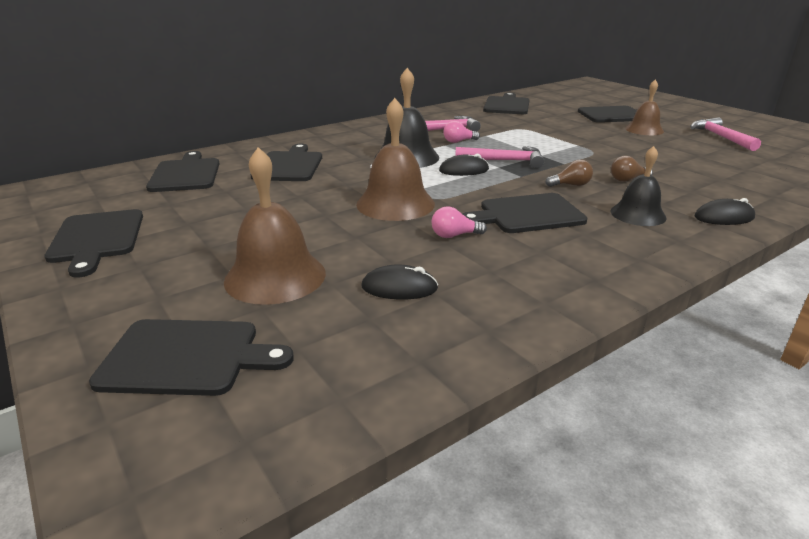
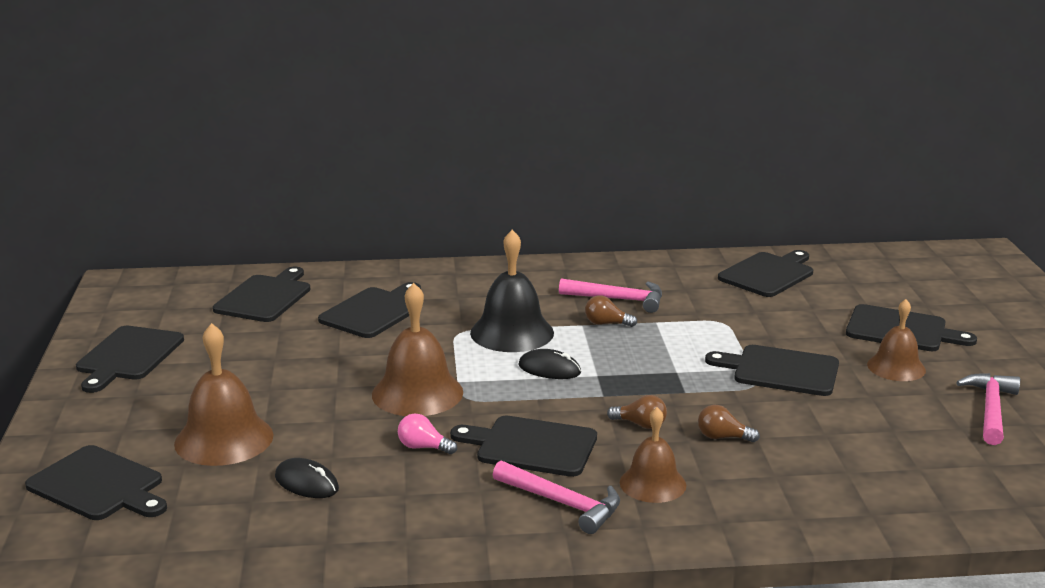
camera: 30 degrees right, 5 degrees down
(458, 141) = (606, 323): pink light bulb -> brown light bulb
(504, 161) = (617, 368): pink hammer -> pink hammer (562, 503)
(594, 143) = (780, 370): none -> black cutting board
(638, 214) = (652, 483): black bell -> brown bell
(724, 217) = (747, 518): black mouse -> none

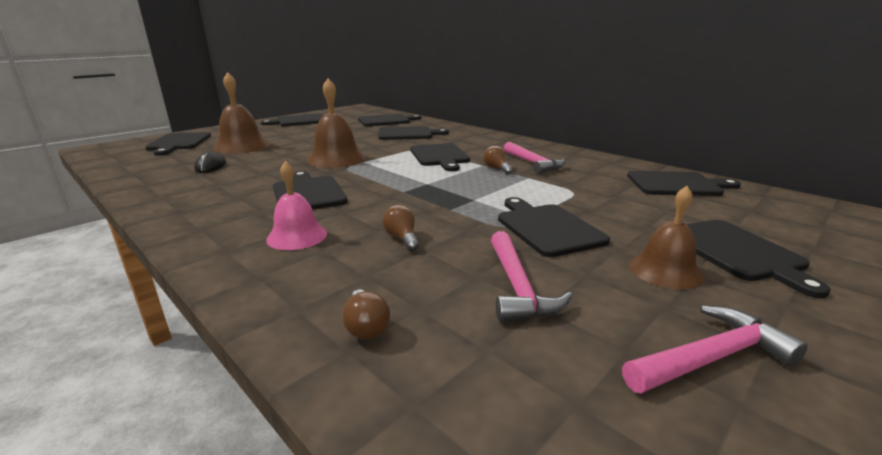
camera: 50 degrees right, 0 degrees up
(423, 447) = (276, 174): pink light bulb -> none
(512, 332) = (439, 156): black bell -> black cutting board
(549, 369) = (412, 173): black mouse -> none
(562, 503) = (239, 219): pink hammer -> pink hammer (517, 286)
(640, 424) = (380, 210): brown light bulb -> brown light bulb (366, 327)
(652, 483) = (297, 236): brown bell -> pink bell

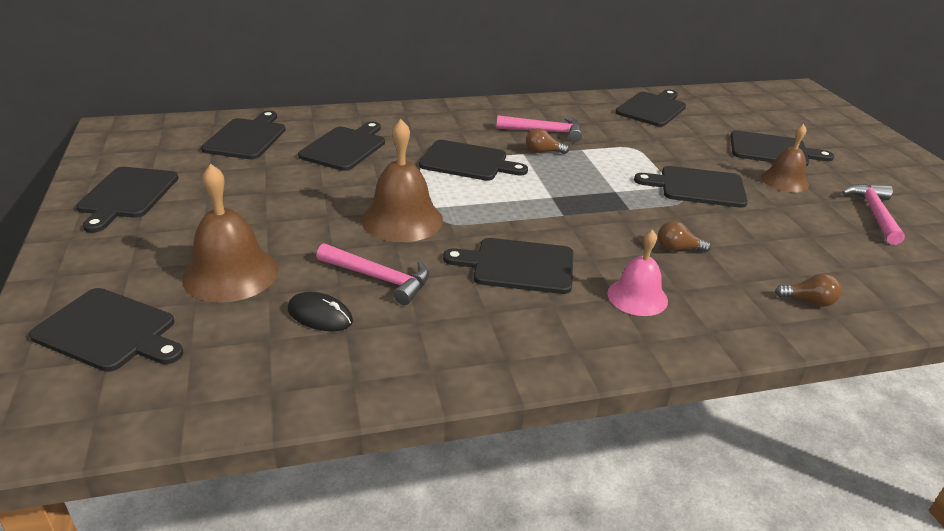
camera: 60 degrees left, 10 degrees up
(517, 286) = (781, 233): pink hammer -> pink hammer (379, 278)

